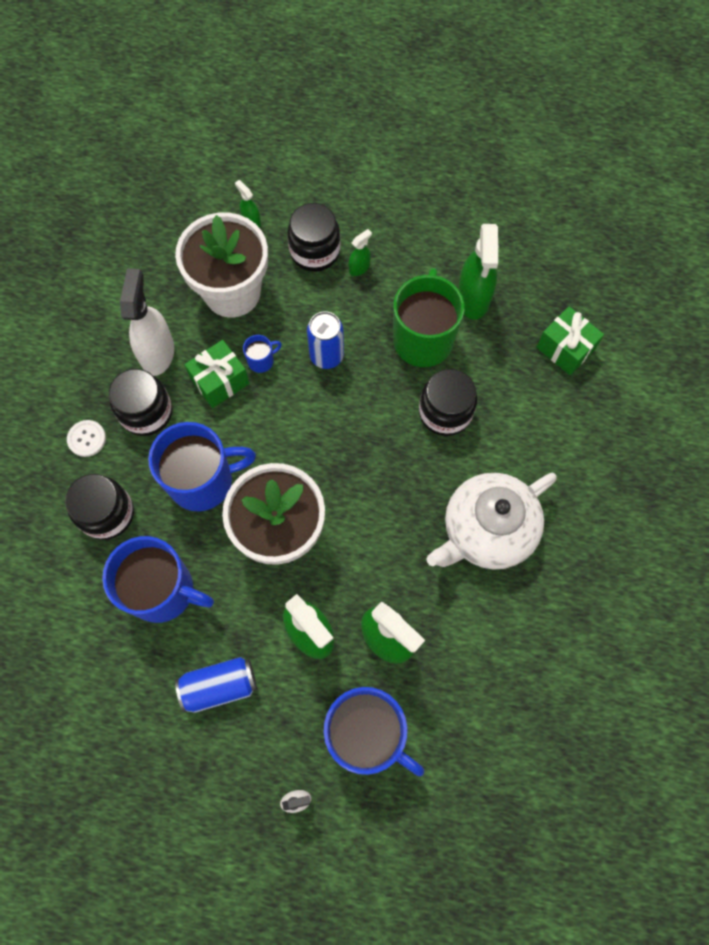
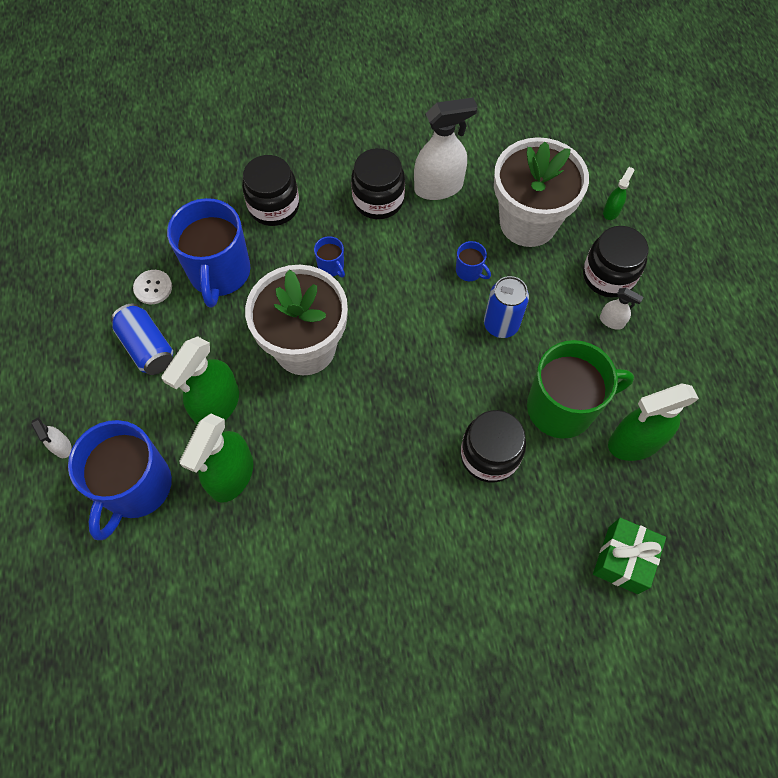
camera: 70 degrees right, 5 degrees down
(87, 439) = (335, 166): white button -> white button (153, 288)
(203, 480) = (331, 267): blue mug -> blue mug, size x0.43
(220, 381) = (433, 245): green gift -> none
(359, 268) = (612, 321): green spray bottle -> white spray bottle
(487, 530) = (376, 538): white teapot -> none

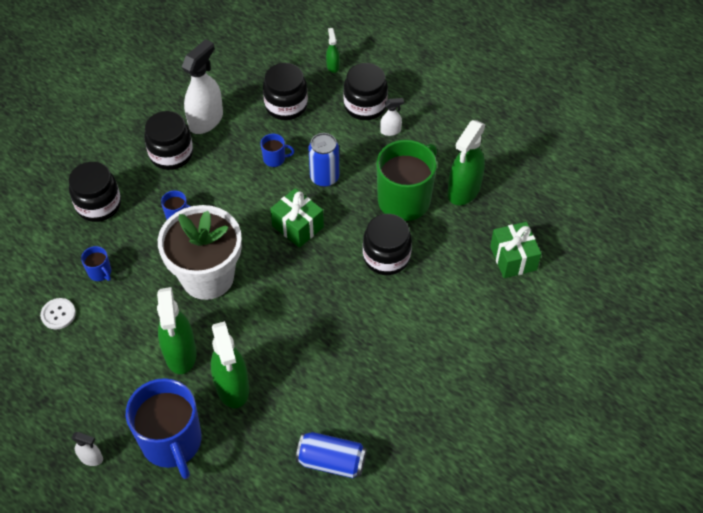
camera: 40 degrees left, 10 degrees down
(147, 347) = (93, 354): blue can -> blue can (331, 461)
(219, 273) = (100, 272): blue mug -> blue mug, size x0.43
(431, 357) = (298, 226): none -> green gift
(528, 222) = (286, 105): white flower pot -> black jar

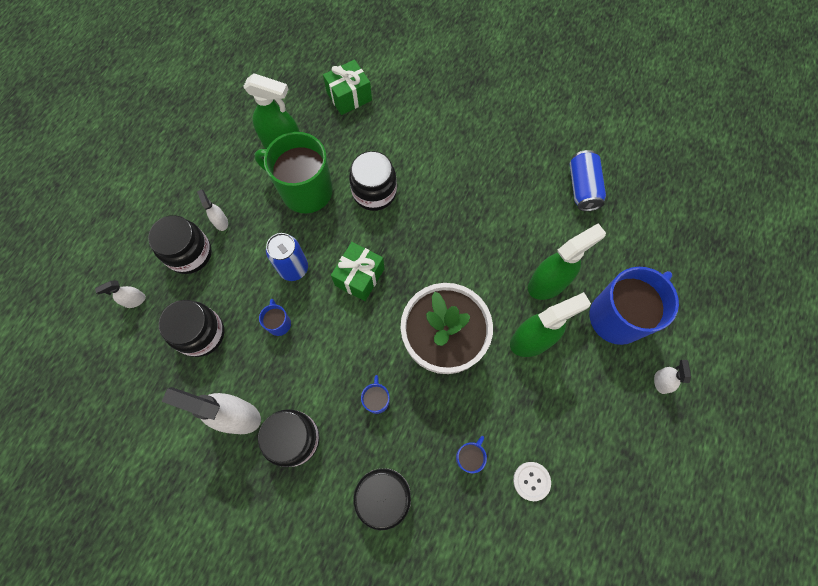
camera: 105 degrees left, 15 degrees up
(333, 66) = (135, 300): green spray bottle -> white spray bottle

